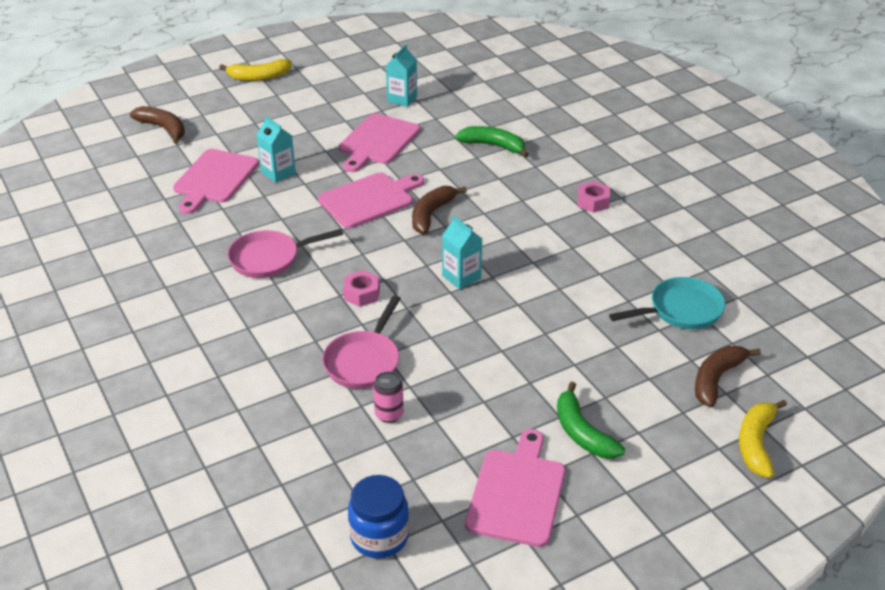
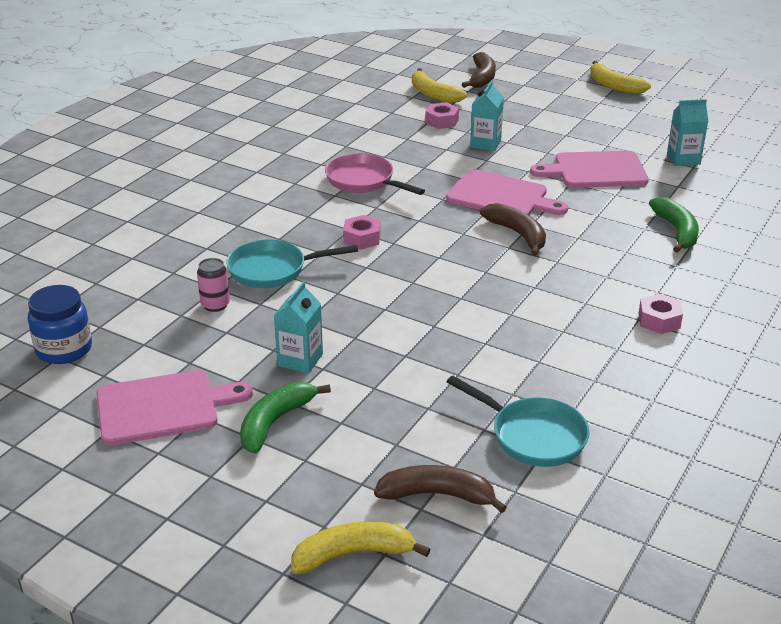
camera: 60 degrees right, 5 degrees down
(160, 164) = (433, 94): none -> yellow banana
(214, 179) = (442, 121): pink cutting board -> pink nut
(364, 361) = (273, 270): pink pan -> turquoise pan
(431, 214) = (518, 234): brown banana -> brown banana turned 60 degrees clockwise
(461, 277) = (440, 281): turquoise carton -> turquoise carton (300, 360)

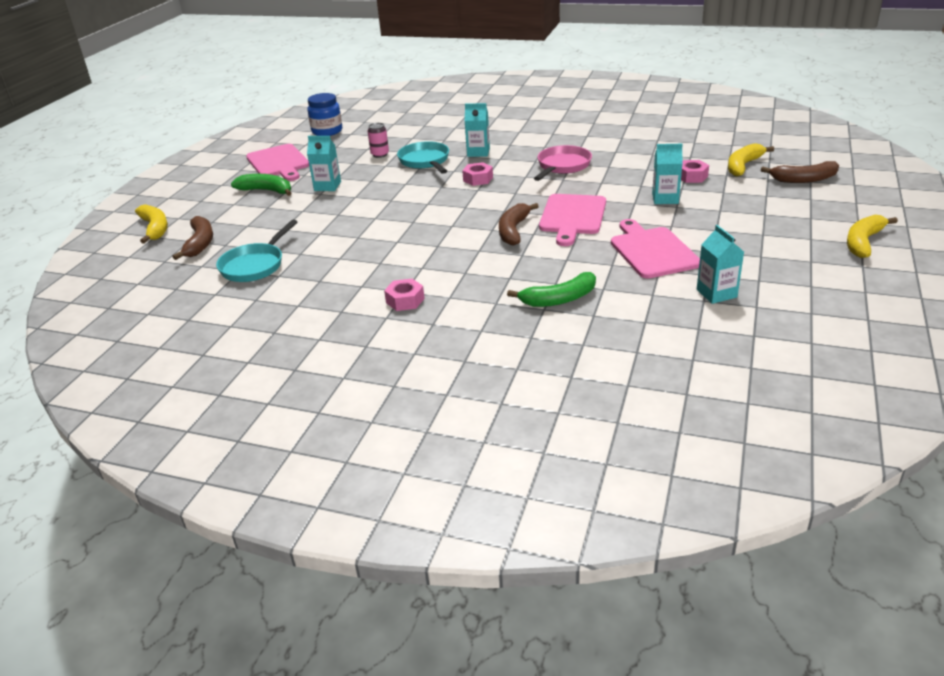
camera: 80 degrees right, 0 degrees up
(275, 228) = (478, 152): none -> turquoise carton
(518, 234) = (513, 230): brown banana -> brown banana turned 150 degrees clockwise

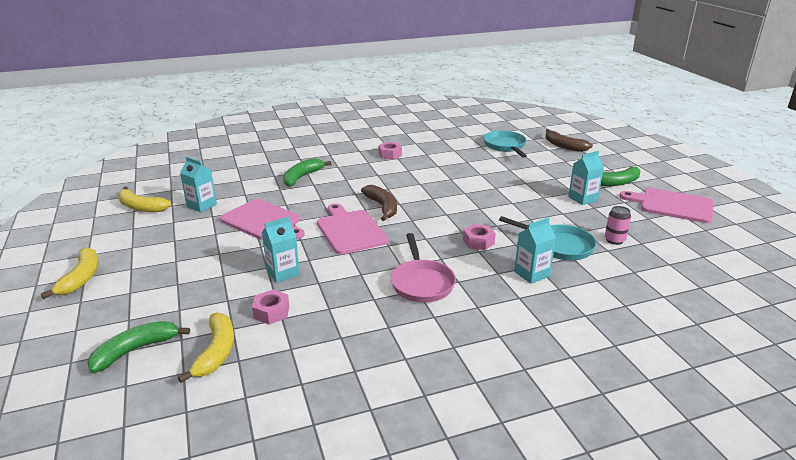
camera: 140 degrees right, 5 degrees down
(155, 228) = (611, 145): yellow banana -> yellow banana (141, 207)
(327, 131) = (731, 251): blue jar -> none
(804, 179) = (135, 350): brown banana -> green banana

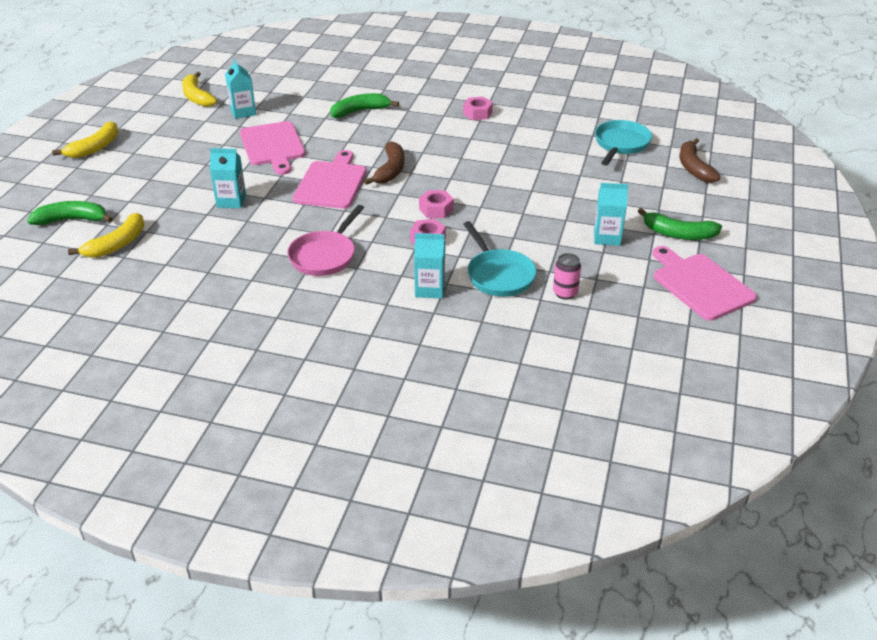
camera: 35 degrees right, 10 degrees up
(271, 312) = (185, 230): pink nut -> pink nut (436, 209)

